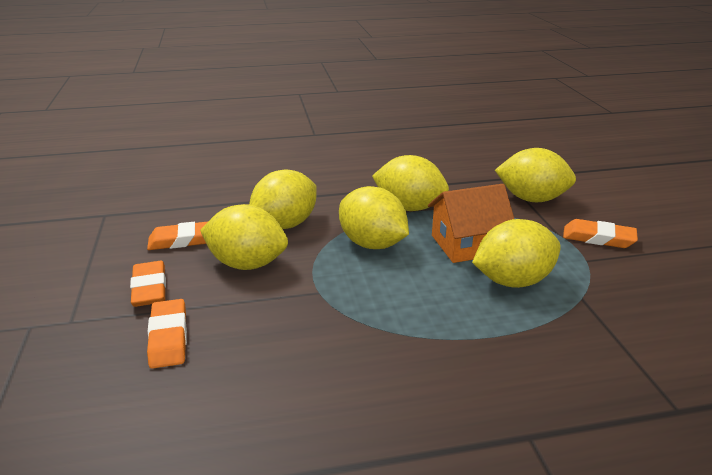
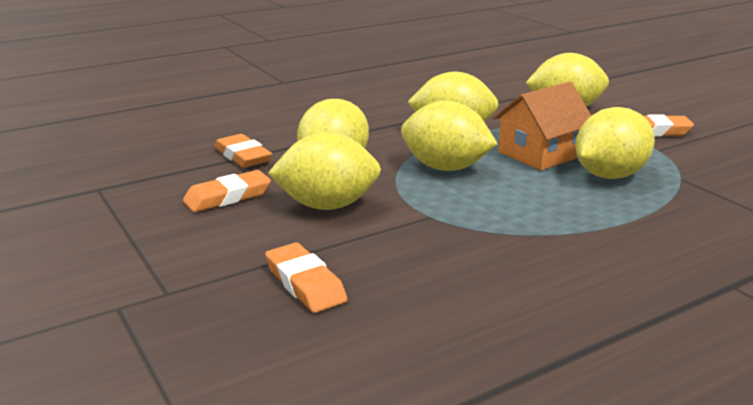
camera: 20 degrees left, 5 degrees down
(150, 288) = (234, 245): orange eraser -> orange eraser (243, 156)

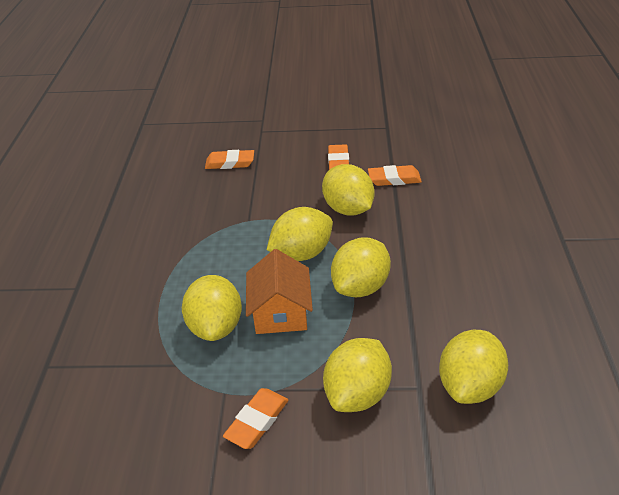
camera: 125 degrees right, 15 degrees up
(327, 205) = (296, 190): yellow lemon -> yellow lemon (470, 385)

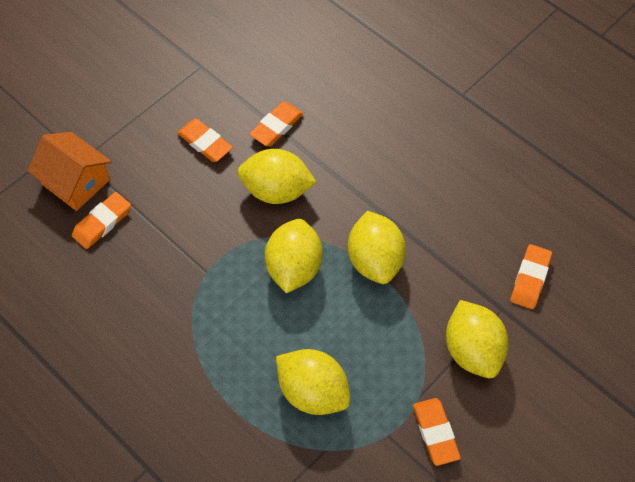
camera: 50 degrees left, 20 degrees up
(280, 312) = (345, 335): orange house -> orange house (76, 182)
(470, 385) = (530, 278): yellow lemon -> orange eraser

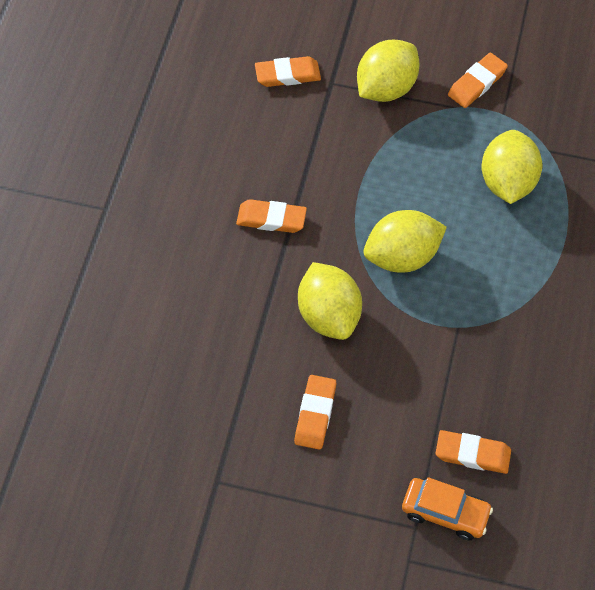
camera: 120 degrees left, 0 degrees up
(76, 182) = (445, 512): orange house -> orange car
(276, 127) = (251, 357): orange eraser -> orange eraser (271, 219)
(375, 260) = (349, 196): yellow lemon -> none

